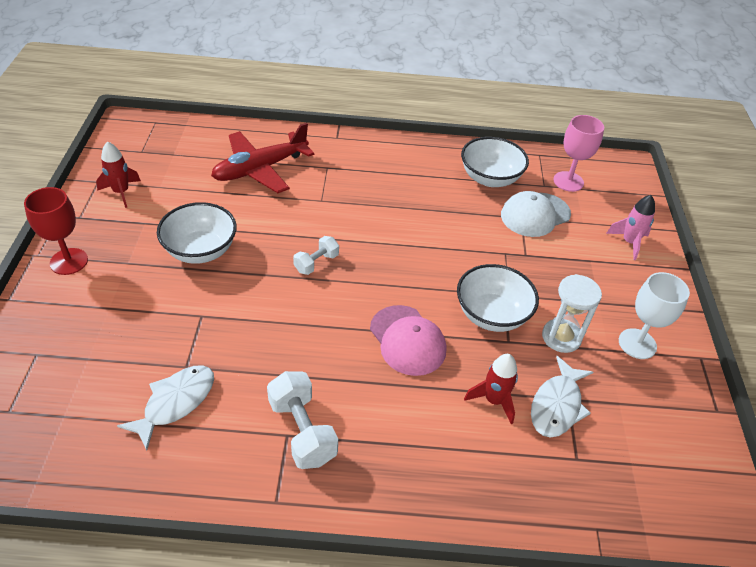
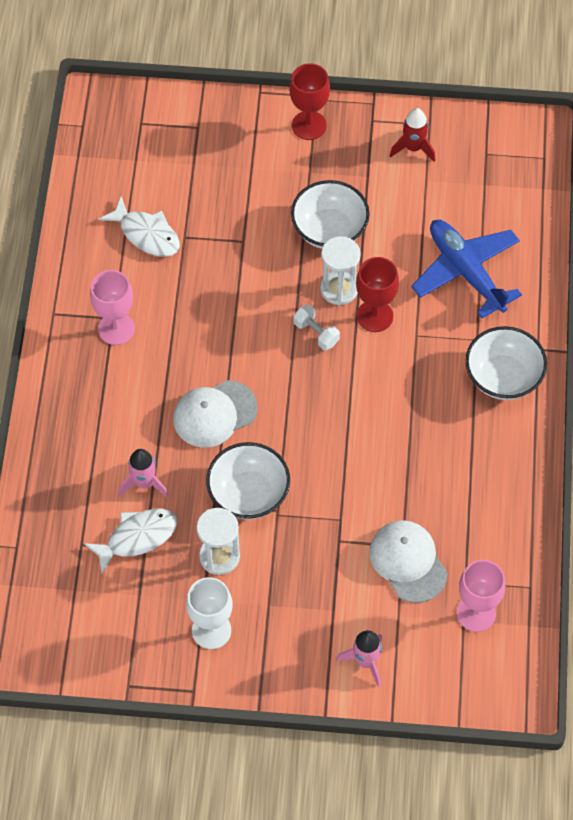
camera: 95 degrees right, 15 degrees up
(260, 169) = (466, 271): red plane -> blue plane
(269, 246) = (339, 289): none -> white hourglass
(300, 224) = (375, 316): none -> red goblet
(302, 431) = (116, 329): white dumbbell -> pink goblet
(407, 340) = (214, 414): pink cap -> white cap
(490, 178) = (473, 519): white bowl -> white bowl (503, 377)
(493, 400) = (144, 483): red rocket -> pink rocket
(557, 405) = (137, 537): white fish -> white fish turned 120 degrees clockwise

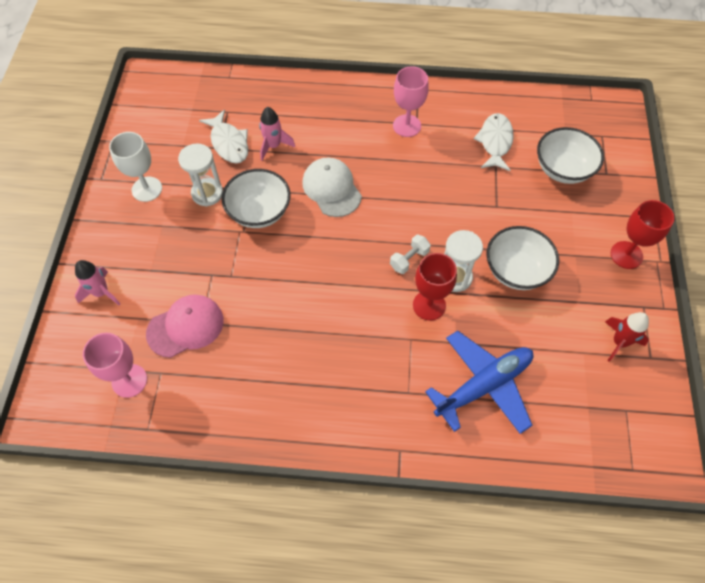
camera: 90 degrees right, 0 degrees up
(146, 234) = (495, 142): white fish -> white fish turned 150 degrees clockwise
(408, 562) = (185, 327): white cap -> pink cap
(503, 377) = (367, 415): white bowl -> white bowl (563, 169)

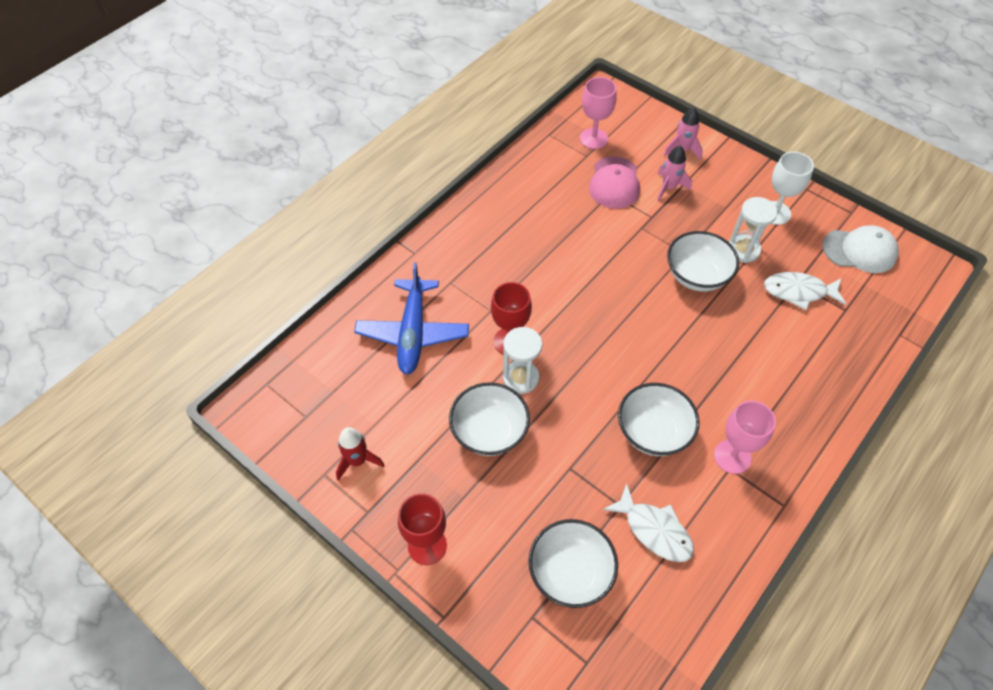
camera: 125 degrees right, 5 degrees down
(273, 146) = (773, 324): pink rocket -> pink rocket (669, 187)
(331, 189) = (688, 342): white cap -> white cap (859, 251)
(409, 259) = (565, 355): white dumbbell -> none
(426, 174) = (653, 432): none -> white bowl

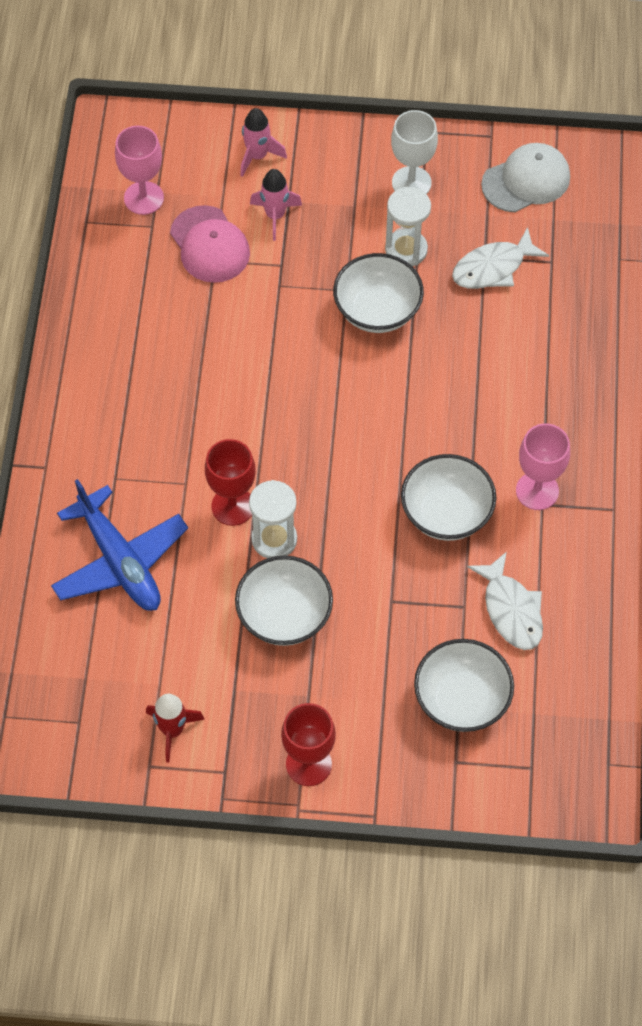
camera: 35 degrees left, 5 degrees up
(654, 530) = (511, 610): white fish -> white fish turned 60 degrees clockwise

